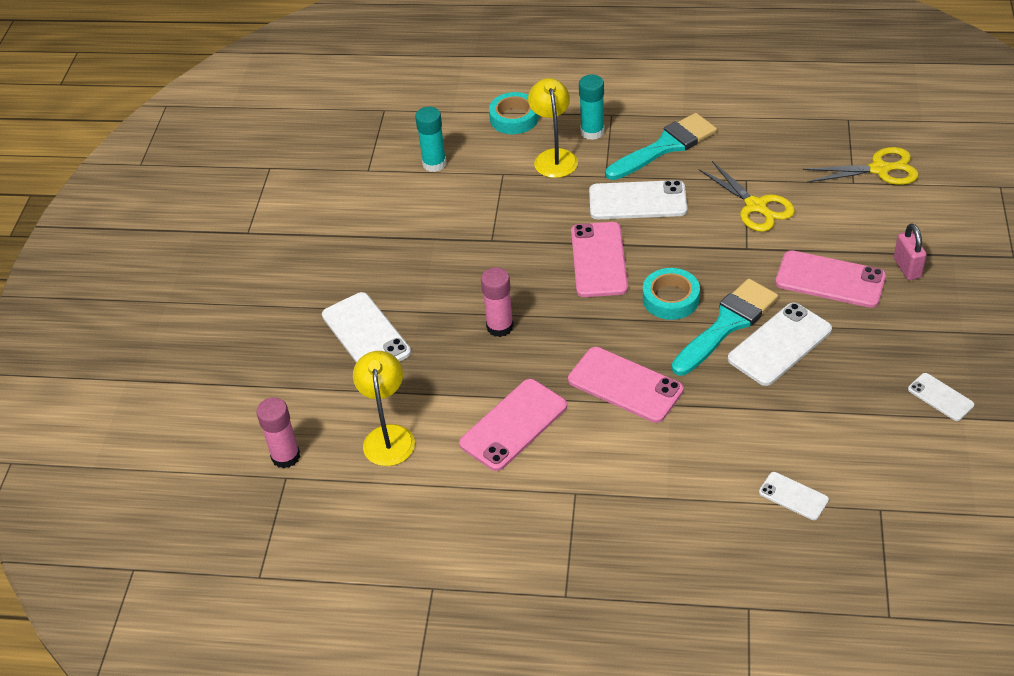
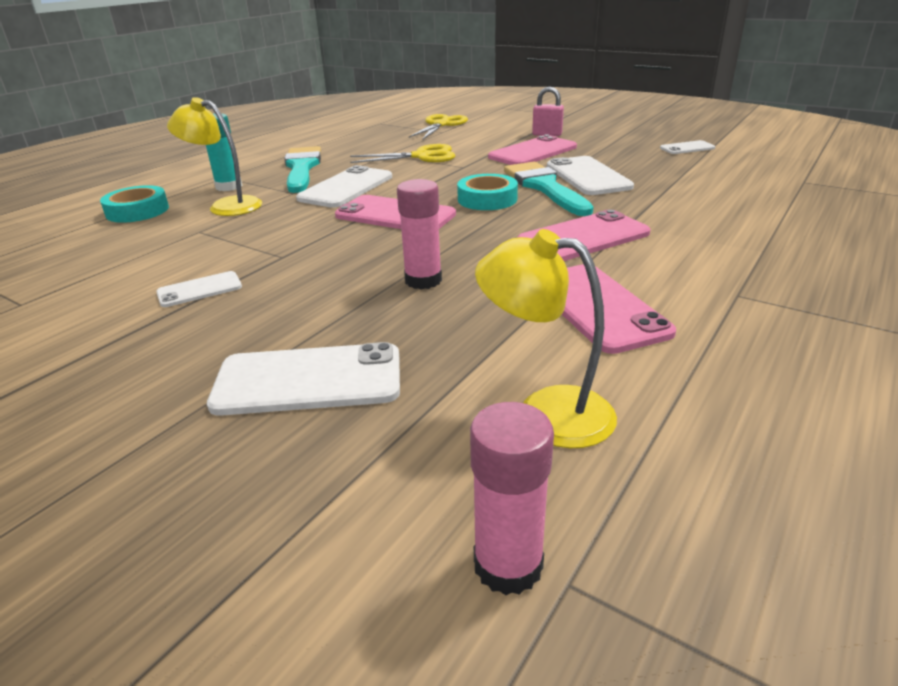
camera: 65 degrees left, 15 degrees down
(434, 164) = (106, 261): turquoise glue stick -> none
(793, 496) = (779, 203): white phone -> white phone (199, 290)

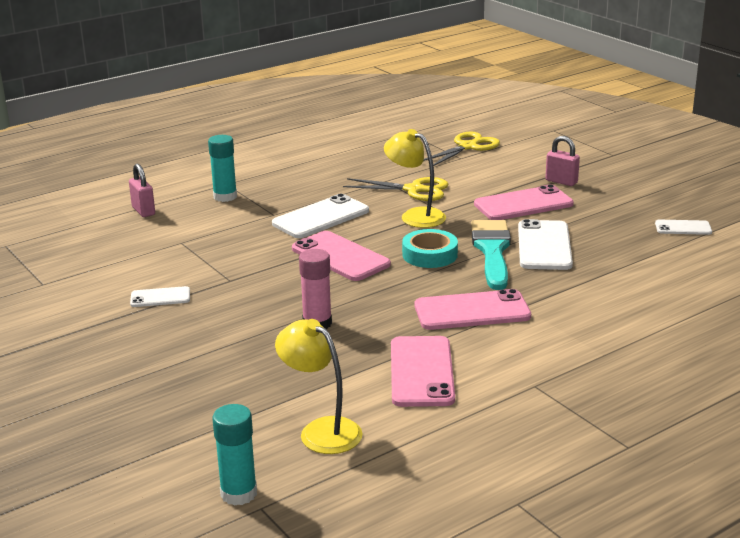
camera: 20 degrees right, 5 degrees down
(137, 211) = (143, 211): turquoise tape -> pink padlock
(226, 206) = (213, 219): yellow lamp -> yellow lamp (415, 216)
(302, 168) = (297, 185): turquoise brush -> none
(308, 380) = (197, 379): white phone -> none
(508, 565) = (238, 493): pink glue stick -> turquoise glue stick

